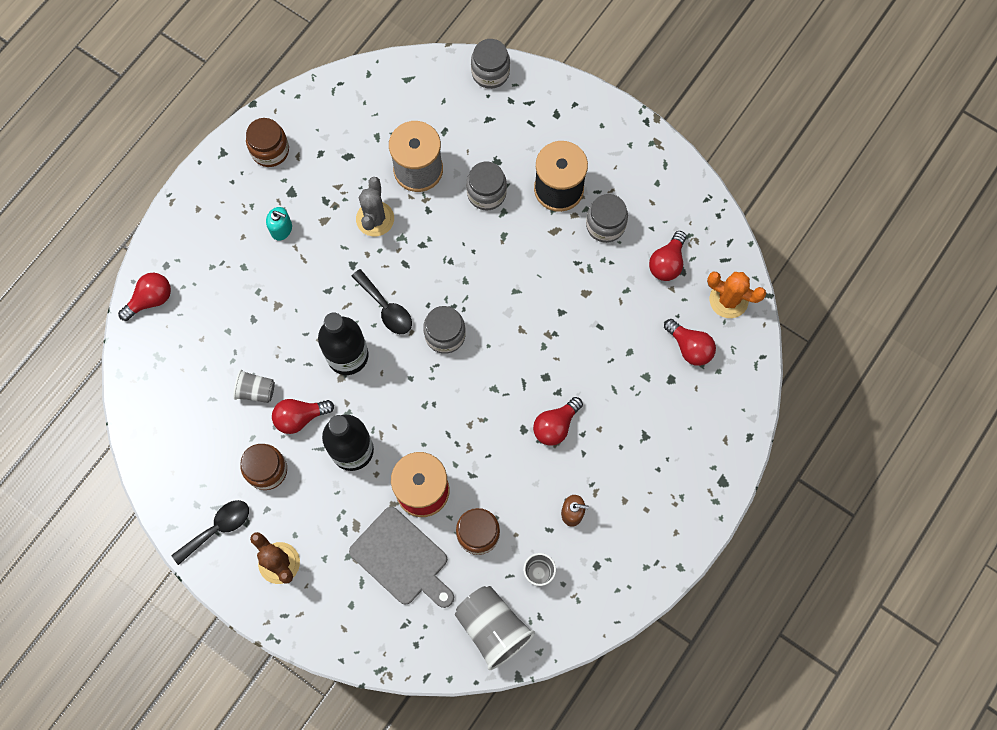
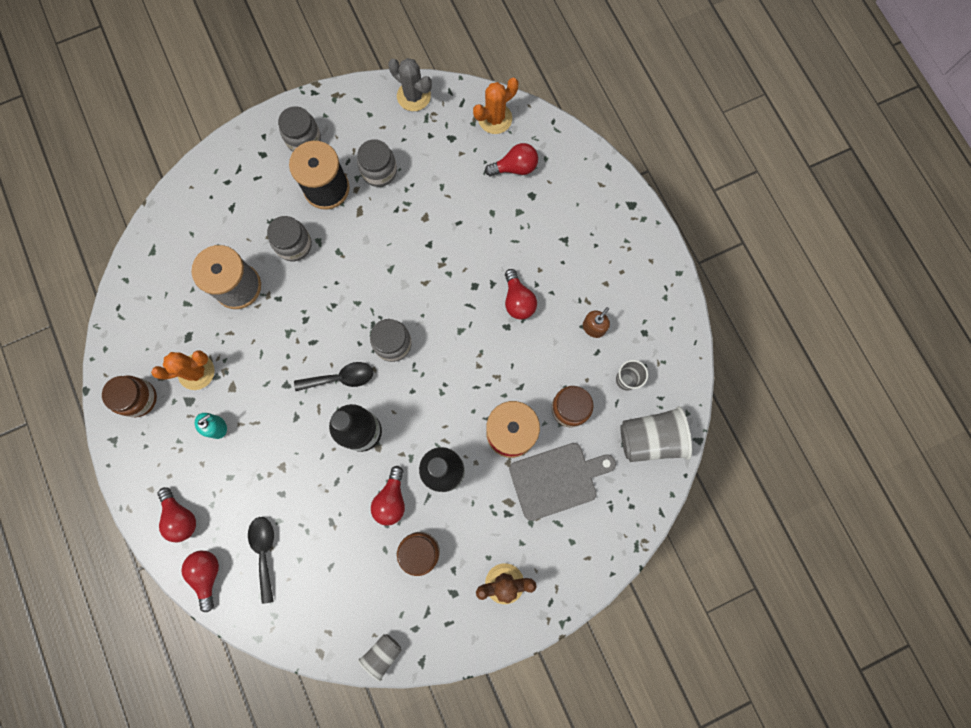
camera: 60 degrees left, 5 degrees up
(218, 528) = (446, 621): black spoon -> black spoon (264, 552)
(256, 391) = (346, 525): grey cup -> grey cup (383, 653)
(320, 182) = (196, 372): none -> orange cactus
(375, 219) = (258, 345): grey cactus -> grey cactus (413, 96)
(490, 73) = (192, 183): grey jar -> grey jar (304, 139)
(667, 263) = (438, 145): red light bulb -> red light bulb (181, 517)

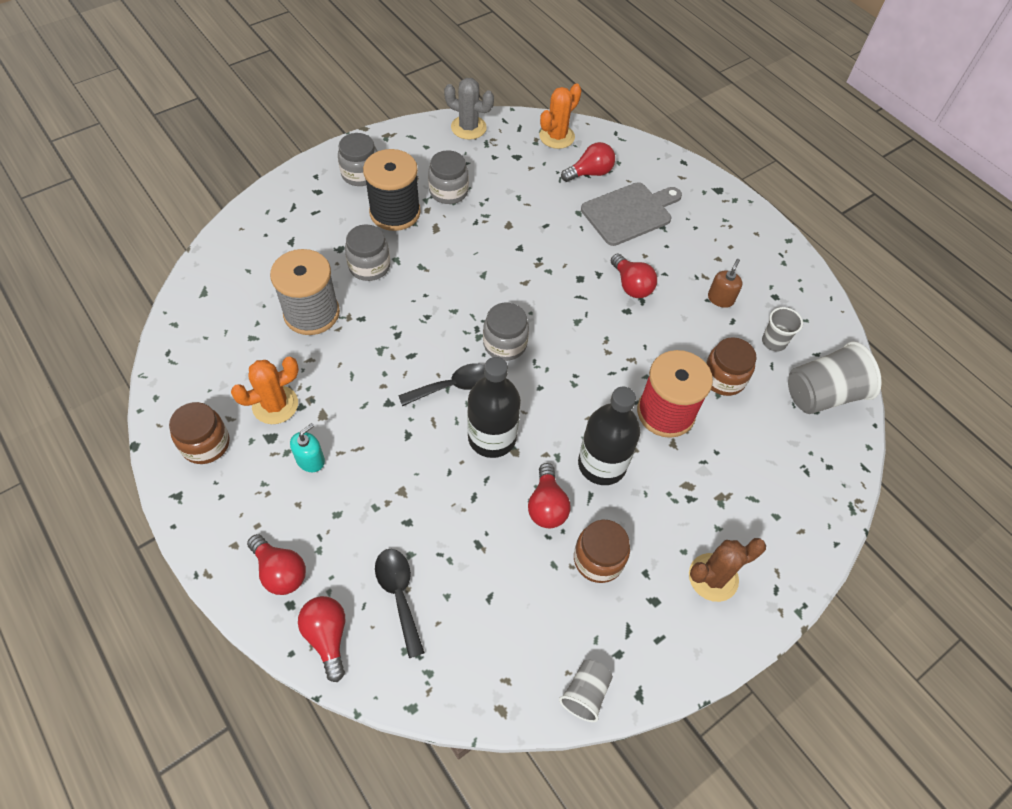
camera: 15 degrees left, 20 degrees down
(557, 479) = (735, 452): grey cutting board -> grey cutting board (629, 213)

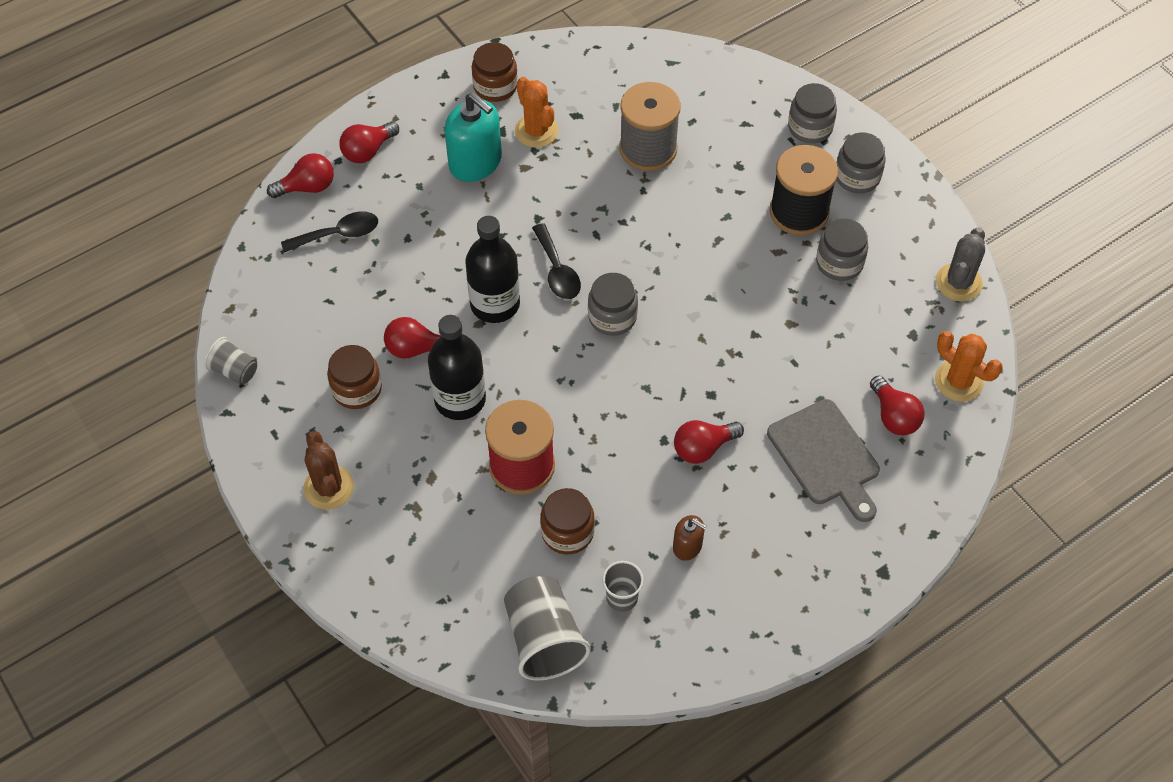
camera: 95 degrees right, 0 degrees up
(310, 460) = (475, 162): turquoise soap dispenser -> turquoise soap dispenser, size x1.95
(369, 266) = (715, 193): grey jar -> grey jar (810, 128)

